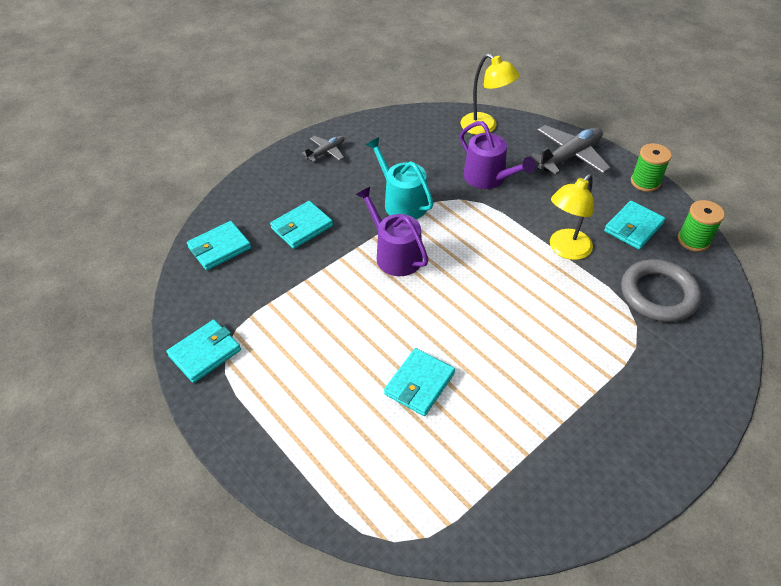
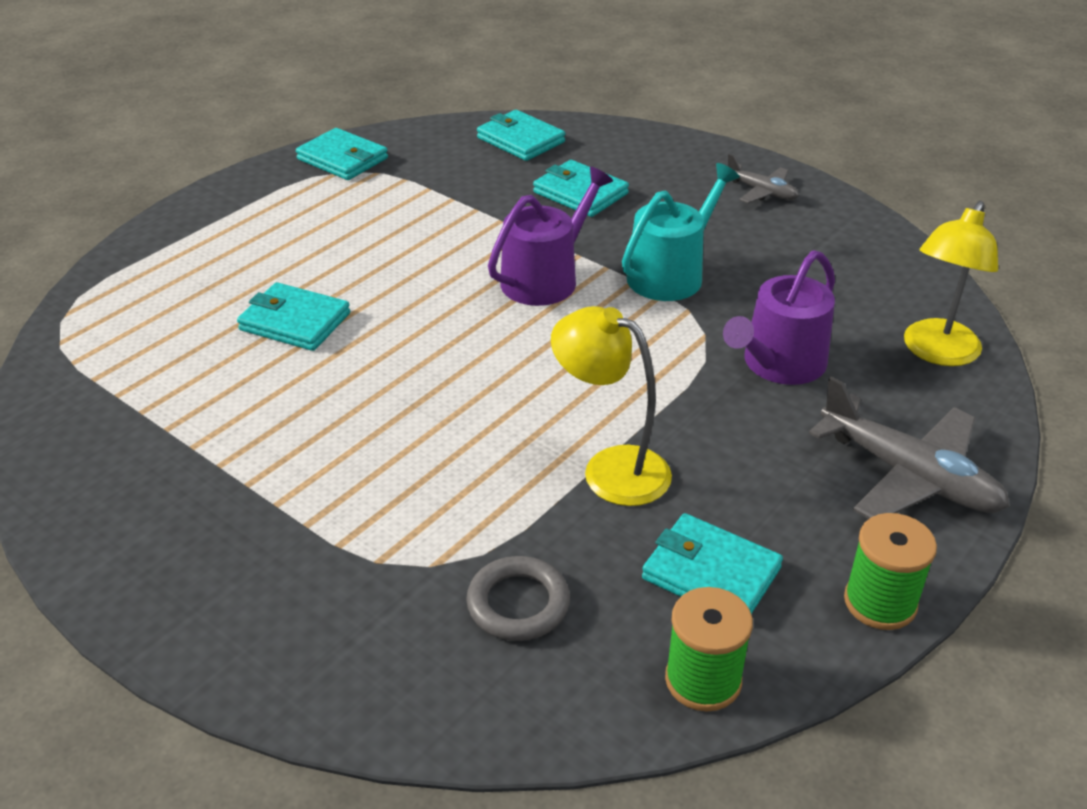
camera: 80 degrees right, 10 degrees down
(658, 294) = (518, 603): grey ring -> grey ring, size x0.63

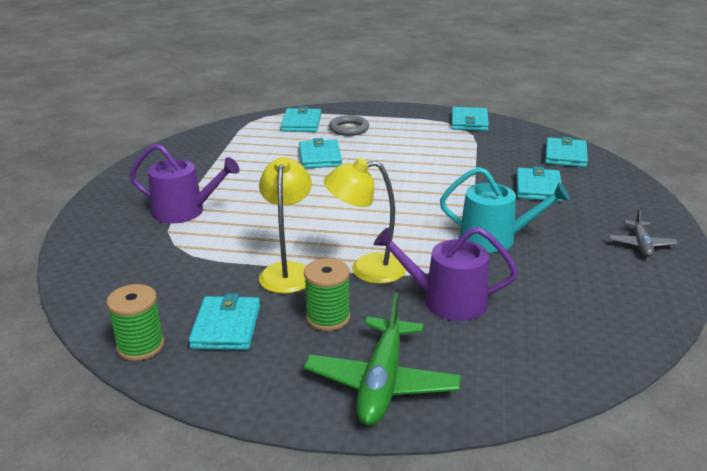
camera: 60 degrees right, 10 degrees down
(145, 296) = (301, 123): none -> turquoise wallet
(518, 603) = (163, 275): grey ring -> grey ring (349, 129)
(545, 278) = (437, 203): purple watering can -> purple watering can (184, 211)
(880, 602) = (244, 397): green spool -> green spool (328, 318)
(909, 476) = (381, 383): grey plane -> green plane
(936, 352) = (541, 365): yellow lamp -> yellow lamp (366, 269)

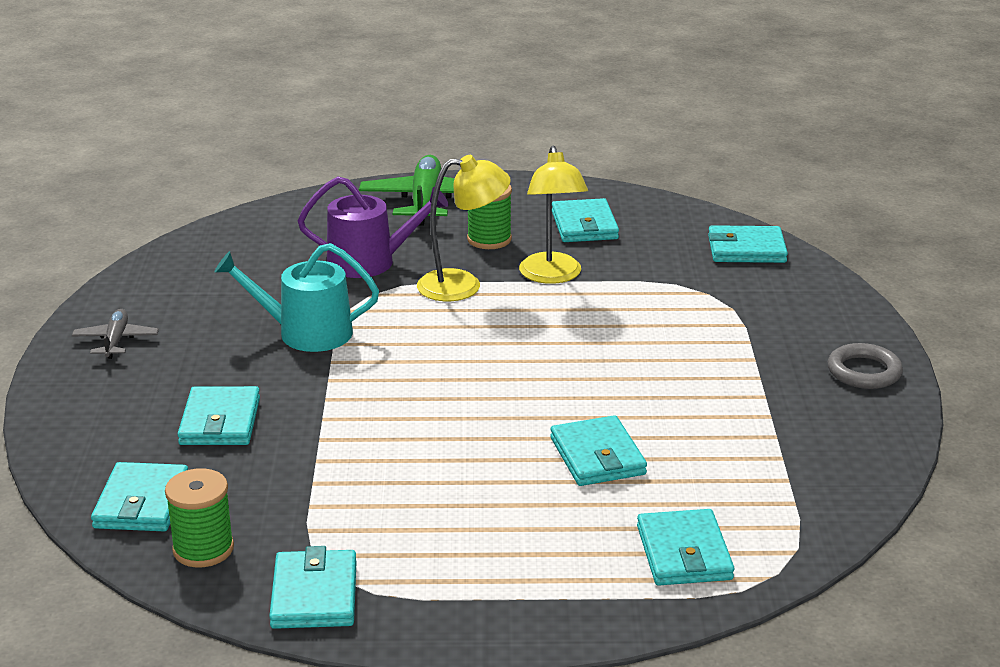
camera: 170 degrees right, 0 degrees up
(101, 283) = (746, 249): none -> turquoise wallet
(140, 346) = (651, 207): green spool -> green spool (203, 549)
(184, 211) = (737, 336): purple watering can -> none
(349, 129) = (574, 543): grey ring -> grey ring (864, 372)

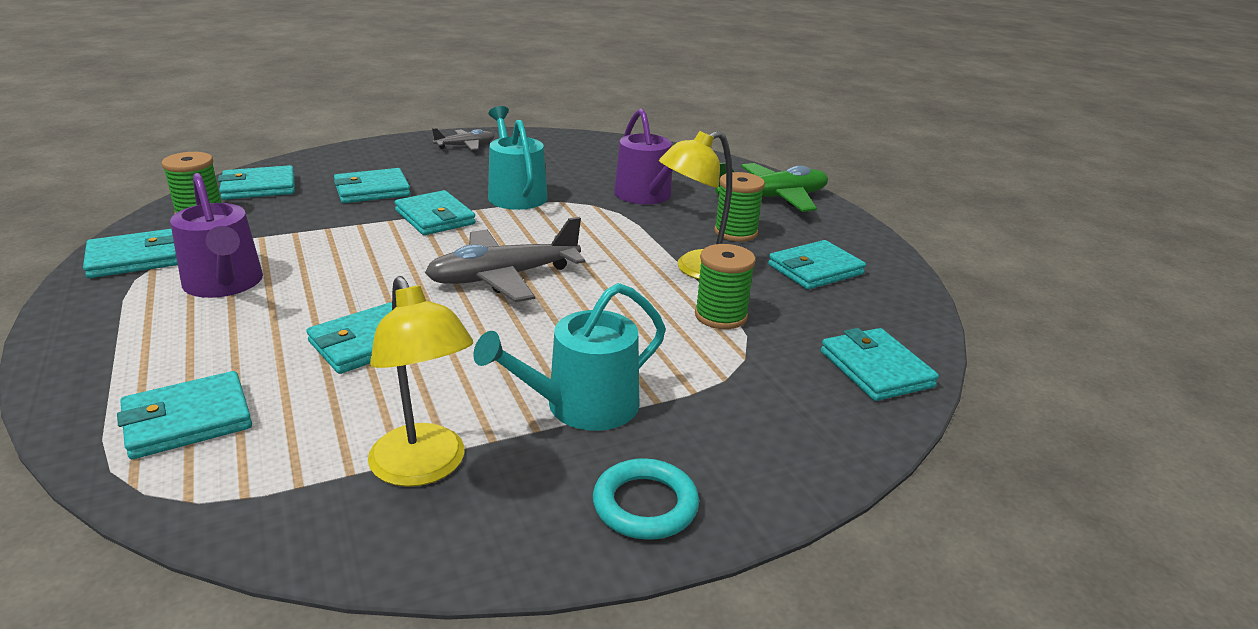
camera: 65 degrees right, 0 degrees up
(336, 390) = (435, 217): none -> turquoise wallet
(424, 532) = (225, 284): none -> purple watering can
(463, 285) = (641, 235): yellow lamp -> yellow lamp (424, 468)
(509, 372) = (503, 277): none -> grey plane
(639, 286) = (720, 316): none -> green spool
(742, 372) = (582, 406): none -> turquoise watering can
(864, 372) = (645, 505): grey ring -> turquoise ring

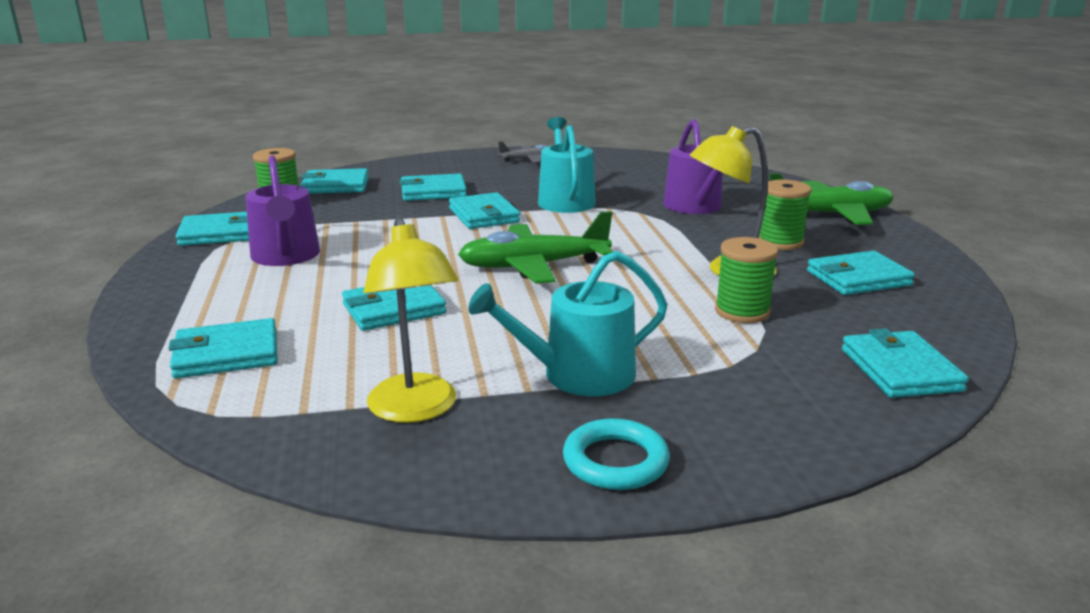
camera: 15 degrees right, 5 degrees down
(503, 277) = (533, 266): grey plane -> green plane

